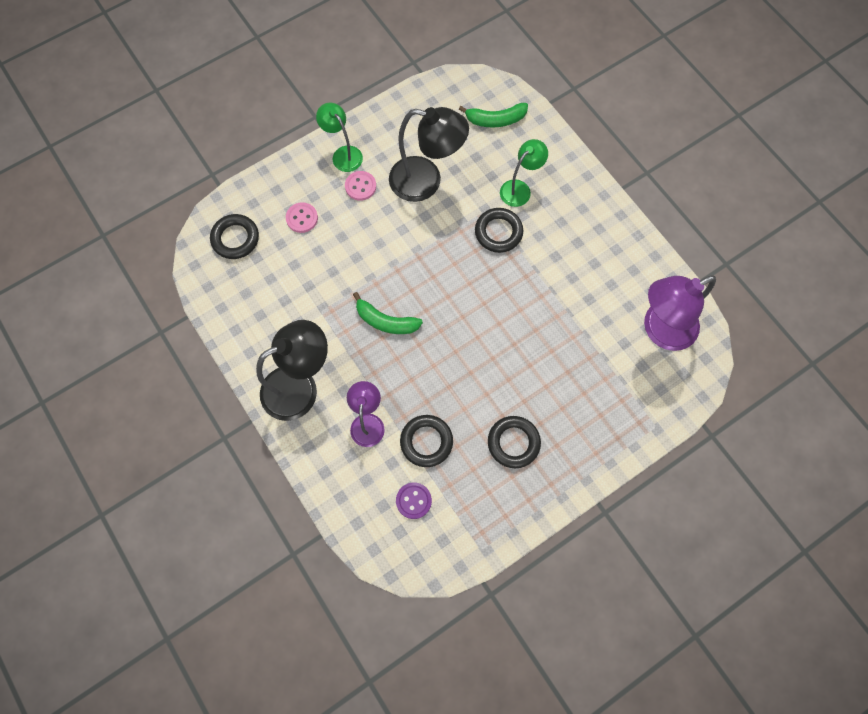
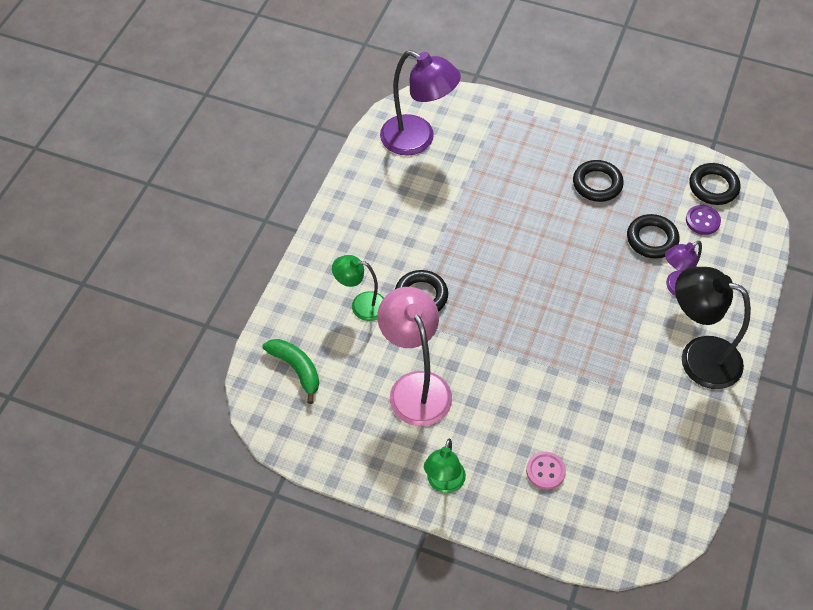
camera: 125 degrees left, 15 degrees down
(235, 239) = (619, 518): black ring -> black ring (713, 187)
(360, 186) = (467, 441): pink button -> none
(386, 321) = (581, 331): green banana -> none
(426, 181) = (415, 387): black lamp -> pink lamp

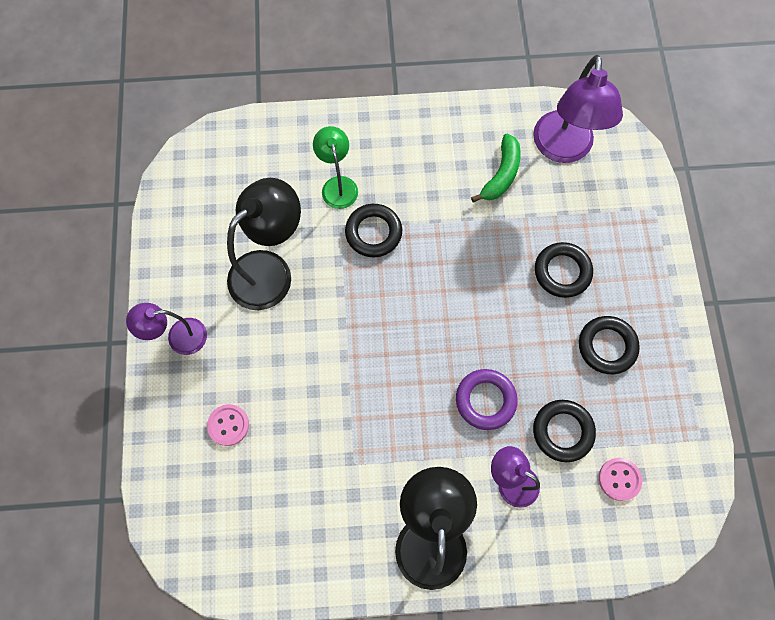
camera: 65 degrees right, 15 degrees up
(296, 369) = (244, 163): green banana -> green banana (501, 174)
(415, 387) = (270, 270): pink lamp -> black lamp
(444, 483) = (178, 337): green lamp -> purple lamp
(605, 278) = (485, 400): none -> purple ring
(702, 221) = (619, 479): purple button -> pink button
(713, 187) = (676, 476): black ring -> black ring (562, 272)

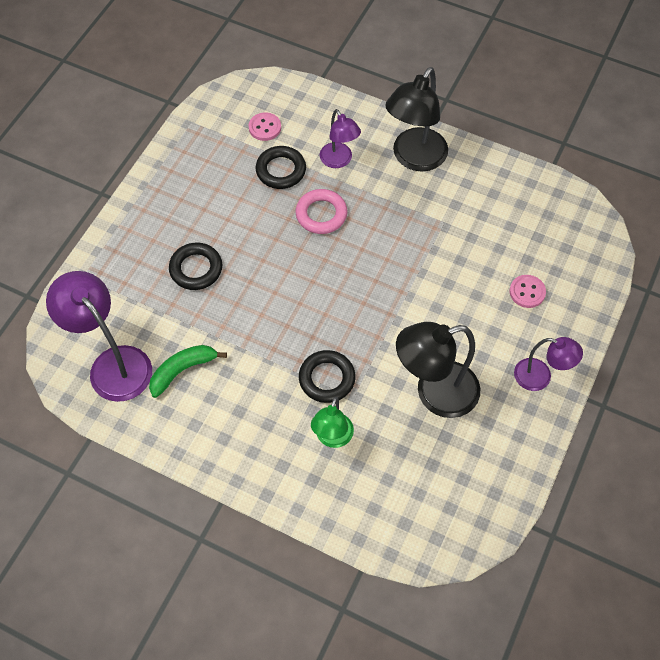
camera: 150 degrees left, 10 degrees down
(485, 400) = (321, 214): purple ring -> pink ring
(563, 149) = (113, 364): purple lamp -> purple lamp turned 75 degrees counterclockwise
(607, 346) = (206, 204): black ring -> none

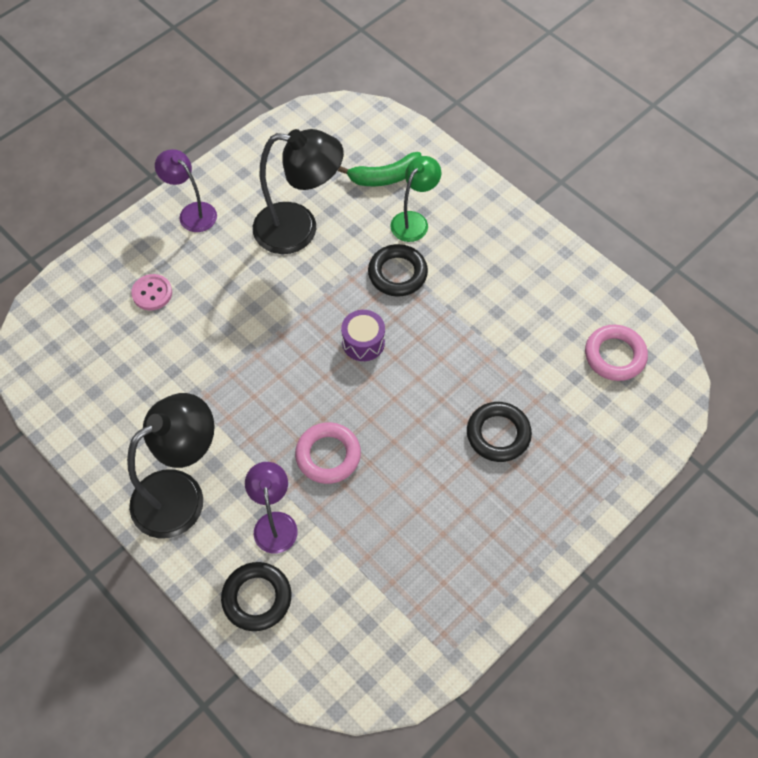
camera: 160 degrees left, 0 degrees up
(113, 364) = (614, 355): purple lamp -> pink ring
(182, 370) = (542, 326): green banana -> green banana (385, 177)
(265, 127) = (349, 610): pink button -> none
(281, 170) = (353, 534): black ring -> black ring (257, 598)
(331, 307) = (363, 342): none -> purple drum

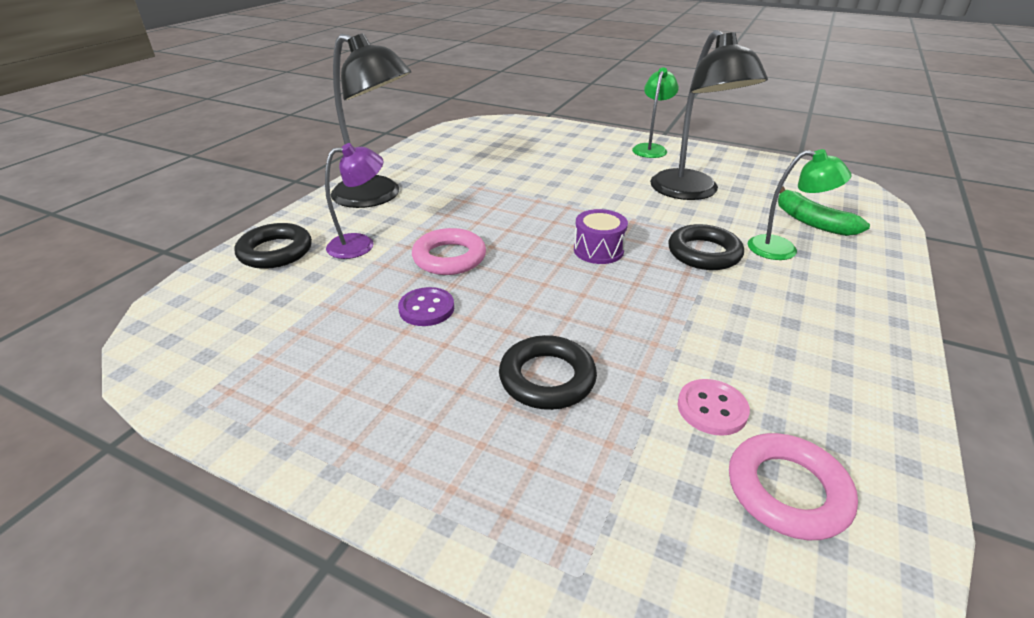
camera: 70 degrees right, 25 degrees down
(152, 293) = (560, 150): pink button -> pink button (712, 409)
(192, 212) = (651, 148): purple lamp -> green lamp
(395, 489) = (426, 308): none -> purple button

